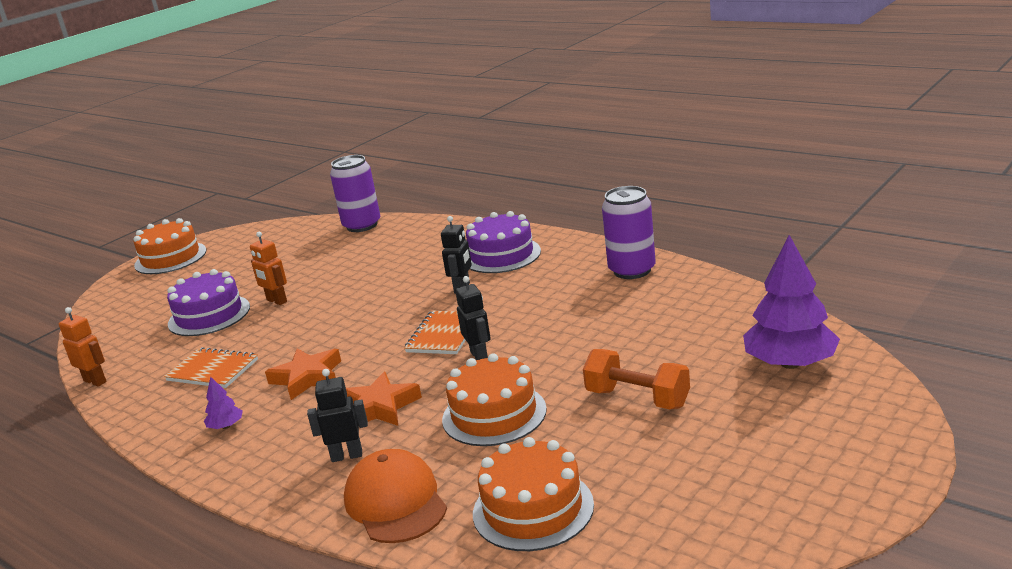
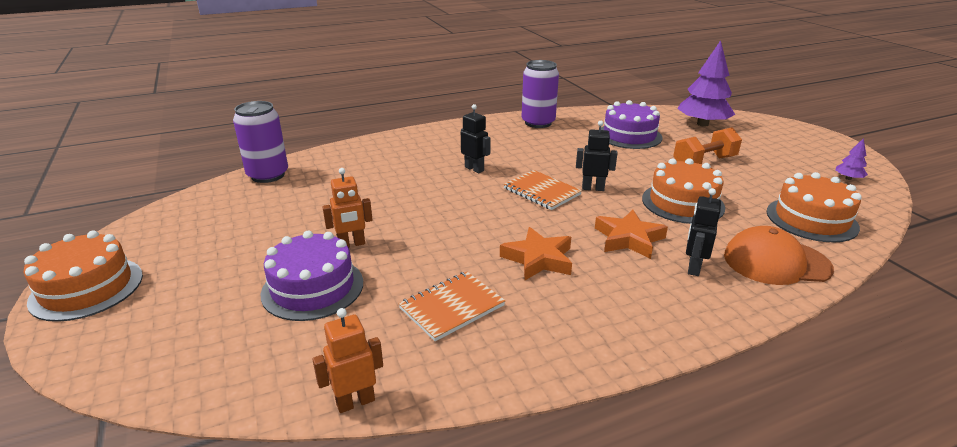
camera: 65 degrees left, 5 degrees up
(226, 426) = (583, 318): purple tree -> purple tree (848, 178)
(501, 255) = (443, 146): purple cake -> purple cake (629, 136)

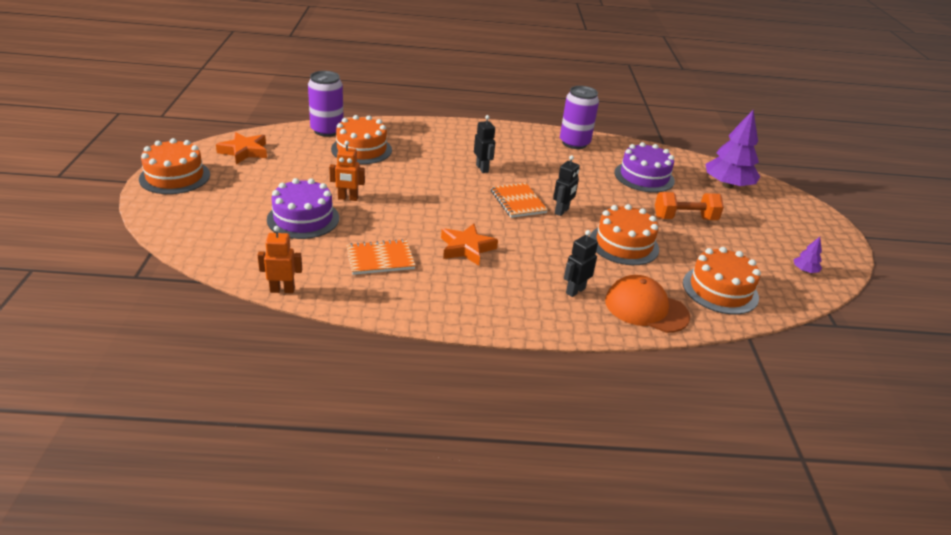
camera: 20 degrees right, 5 degrees up
(325, 185) = (361, 149): none -> orange cake
(593, 188) = (562, 211): black robot -> black robot turned 90 degrees clockwise
(629, 239) = (548, 256): orange star -> orange star (244, 151)

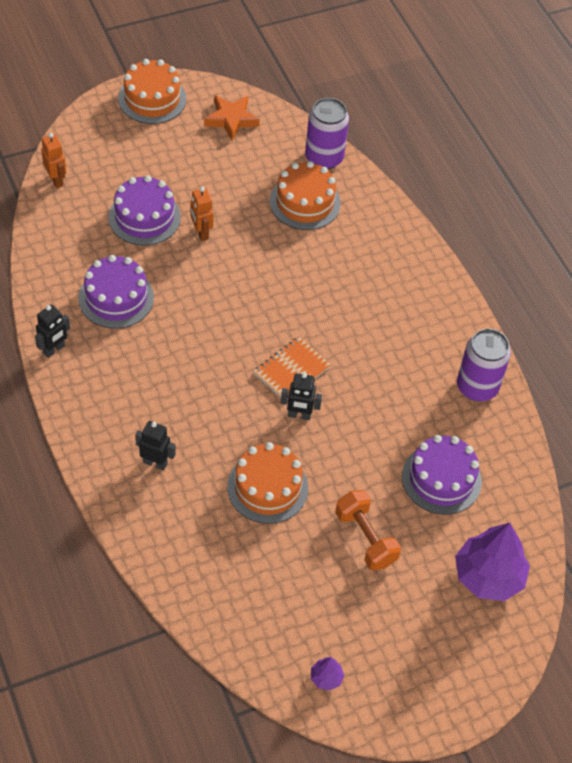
camera: 65 degrees right, 20 degrees up
(282, 290) = (33, 252): orange robot -> orange robot (56, 180)
(380, 259) = (116, 298): orange notebook -> purple cake
(466, 248) = (173, 355): orange star -> none
(482, 168) = (342, 317): black robot -> black robot (54, 349)
(646, 308) = (160, 529): orange cap -> none
(720, 290) = (232, 592): orange cake -> none

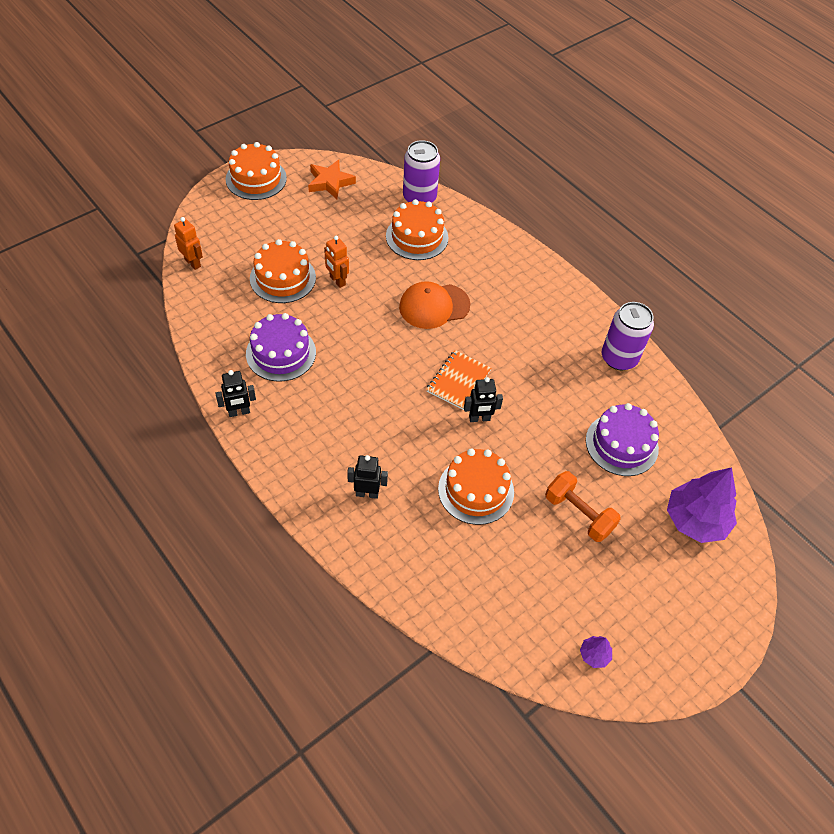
camera: 15 degrees left, 0 degrees up
(54, 349) = (239, 412): black robot -> black robot turned 45 degrees clockwise
(144, 217) = (283, 278): purple cake -> orange cake
(295, 284) = (434, 306): none -> orange cap

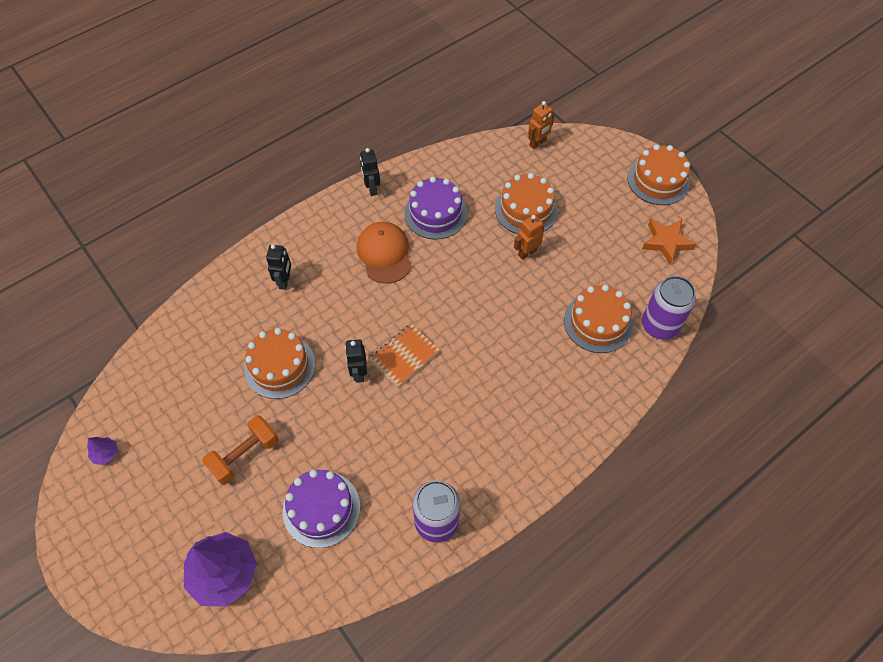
camera: 95 degrees right, 5 degrees up
(434, 306) = (500, 337): orange cap -> orange cap (384, 254)
(458, 381) = (404, 356): orange notebook -> orange notebook turned 75 degrees counterclockwise

